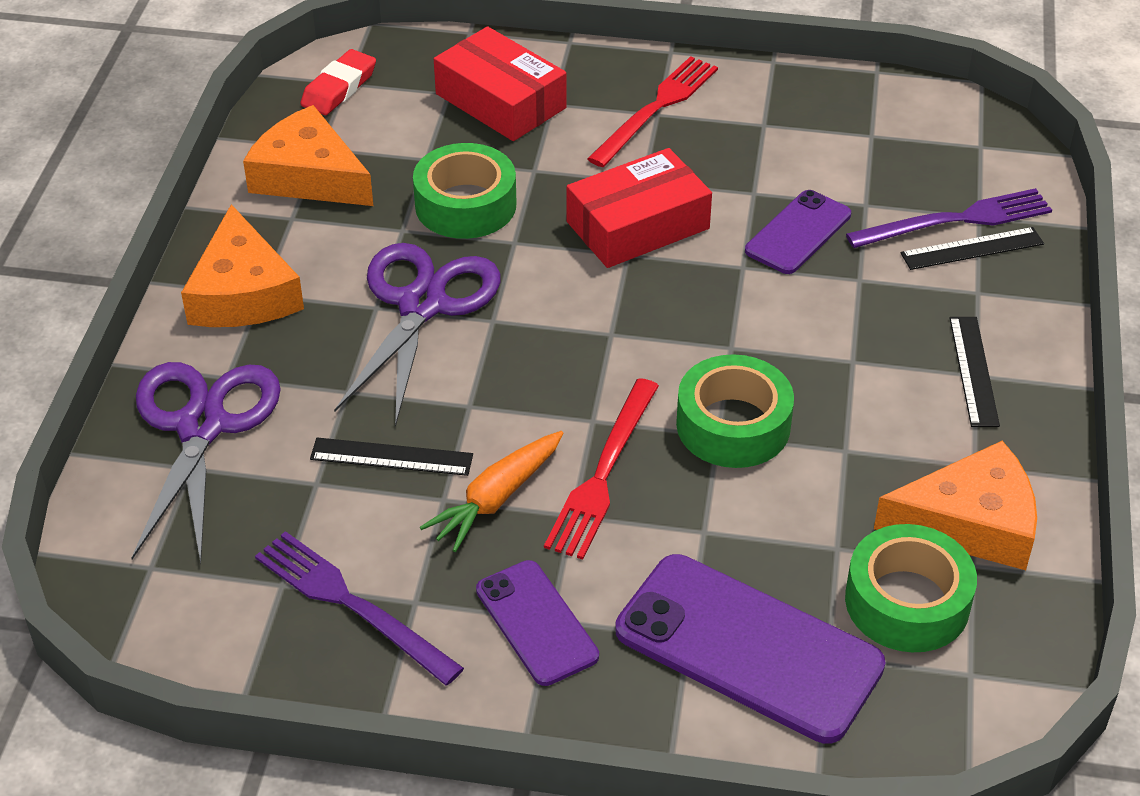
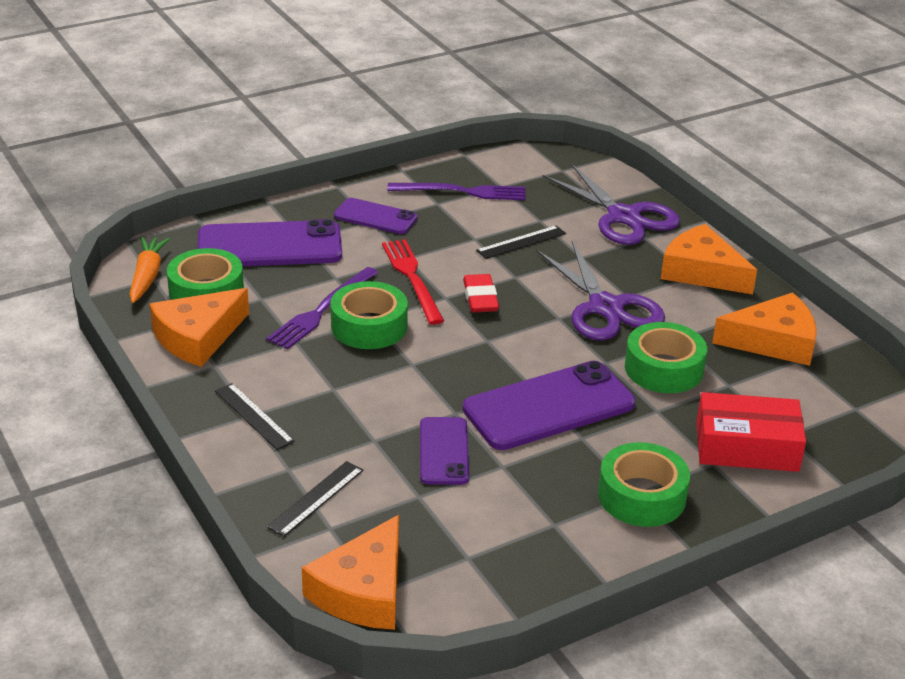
camera: 140 degrees right, 10 degrees down
(339, 88) = (853, 402): red eraser -> red eraser (480, 298)
(496, 499) = (450, 248): orange carrot -> orange carrot (147, 276)
(638, 225) = (548, 406): red box -> purple phone
(656, 108) = (641, 496): red fork -> green tape
(956, 220) = (344, 515): purple fork -> purple fork (322, 310)
(991, 152) = (363, 591): none -> orange cheese

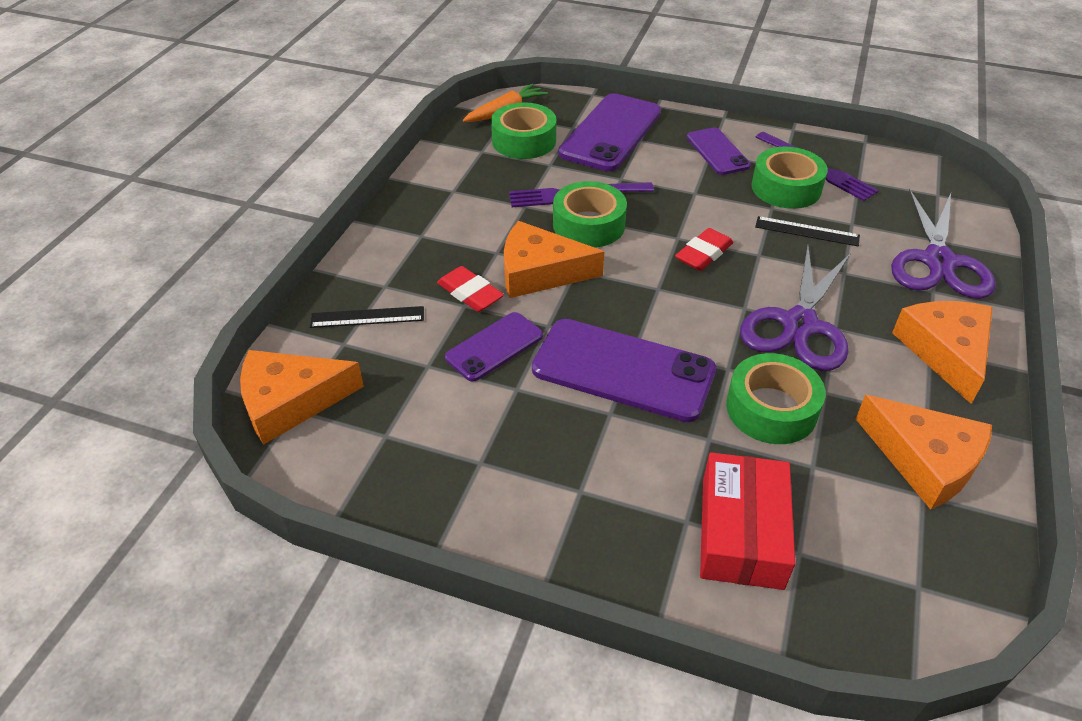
camera: 50 degrees right, 10 degrees up
(198, 337) = (472, 166): orange cheese -> orange cheese (540, 272)
(253, 416) = (421, 237): black ruler -> none
(269, 246) = (611, 133): purple phone -> purple phone turned 75 degrees clockwise
(364, 429) = (470, 293): none -> red eraser
(412, 278) = (674, 209): red fork -> none
(641, 496) = (580, 497): green tape -> green tape (786, 188)
(746, 446) = (741, 532): red box -> red box turned 45 degrees clockwise

